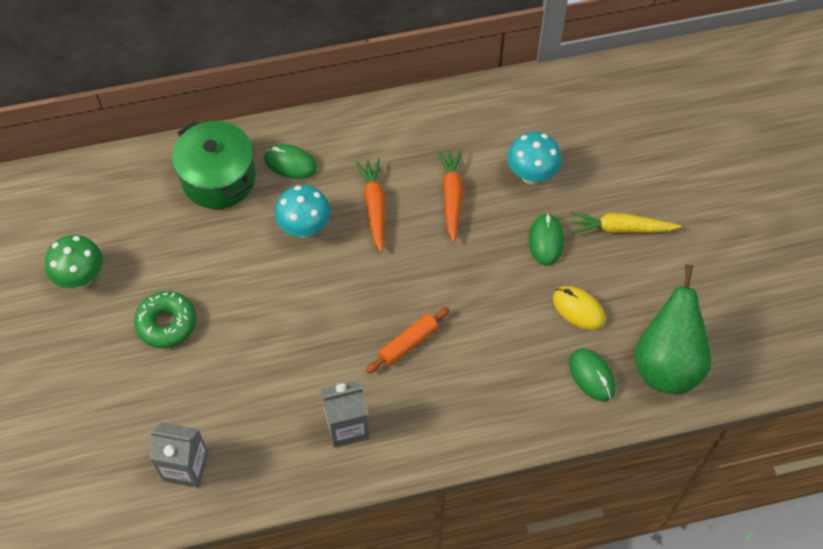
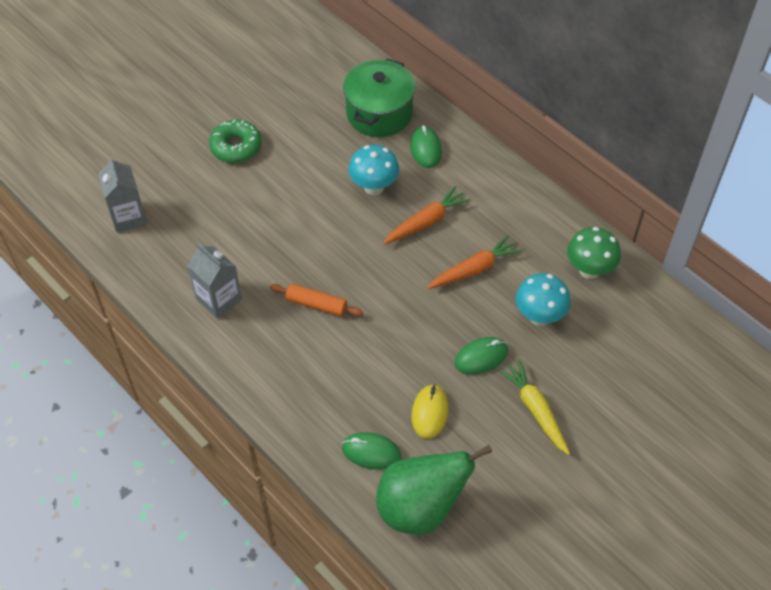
camera: 60 degrees right, 5 degrees down
(81, 278) = (241, 81): green mushroom -> green mushroom (589, 270)
(592, 376) = (371, 452): green mouse -> green mouse turned 75 degrees clockwise

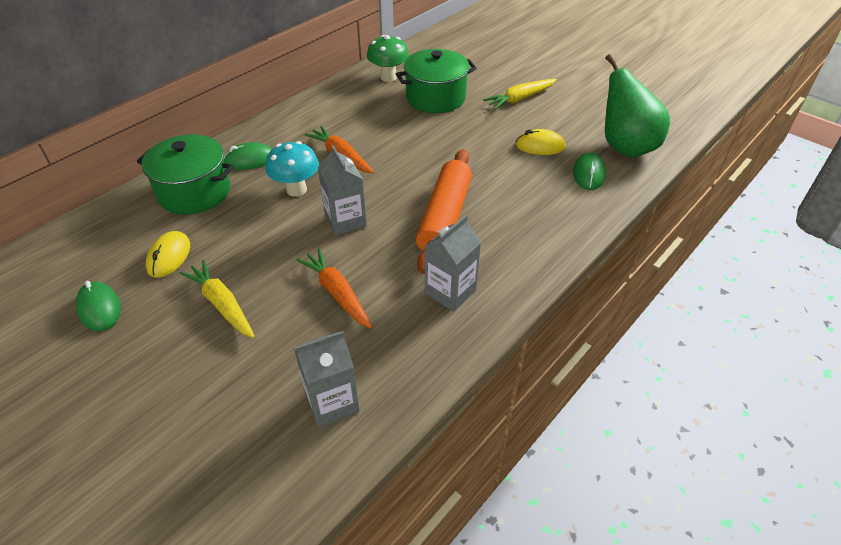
camera: 95 degrees left, 10 degrees down
(236, 146) = (222, 304): green donut -> yellow carrot
(296, 108) = (169, 257): none -> yellow mouse
(316, 304) = (444, 217): orange rolling pin -> orange rolling pin, size x1.85
(323, 225) = (345, 221): none -> grey carton
(474, 269) = (393, 128): orange carrot -> orange carrot (337, 293)
(481, 357) = (480, 123): green mouse -> green mouse (99, 308)
(539, 316) = (435, 98): turquoise mushroom -> green pot

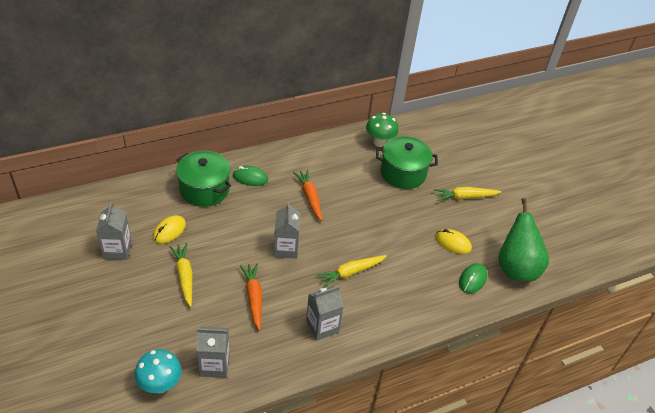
camera: 20 degrees right, 0 degrees up
(99, 308) = (117, 250): green mouse -> grey carton
(296, 190) = (267, 213): turquoise mushroom -> turquoise mushroom (160, 385)
(444, 217) = (350, 272): orange rolling pin -> yellow carrot

